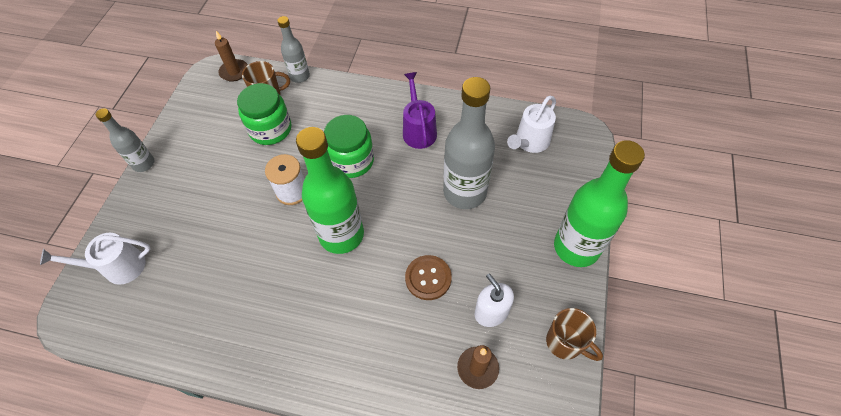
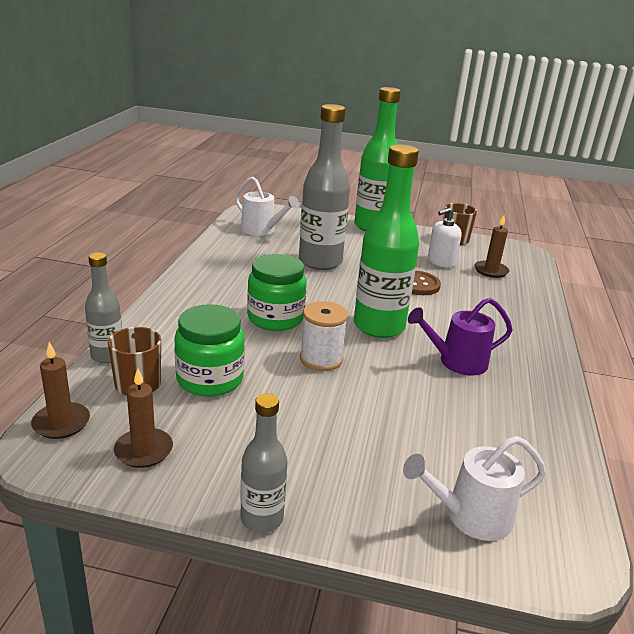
camera: 95 degrees left, 30 degrees down
(118, 267) = (471, 516): white watering can -> white watering can turned 90 degrees clockwise
(206, 109) = (143, 450): none -> brown candle
(418, 130) = (235, 278): purple watering can -> purple watering can (457, 362)

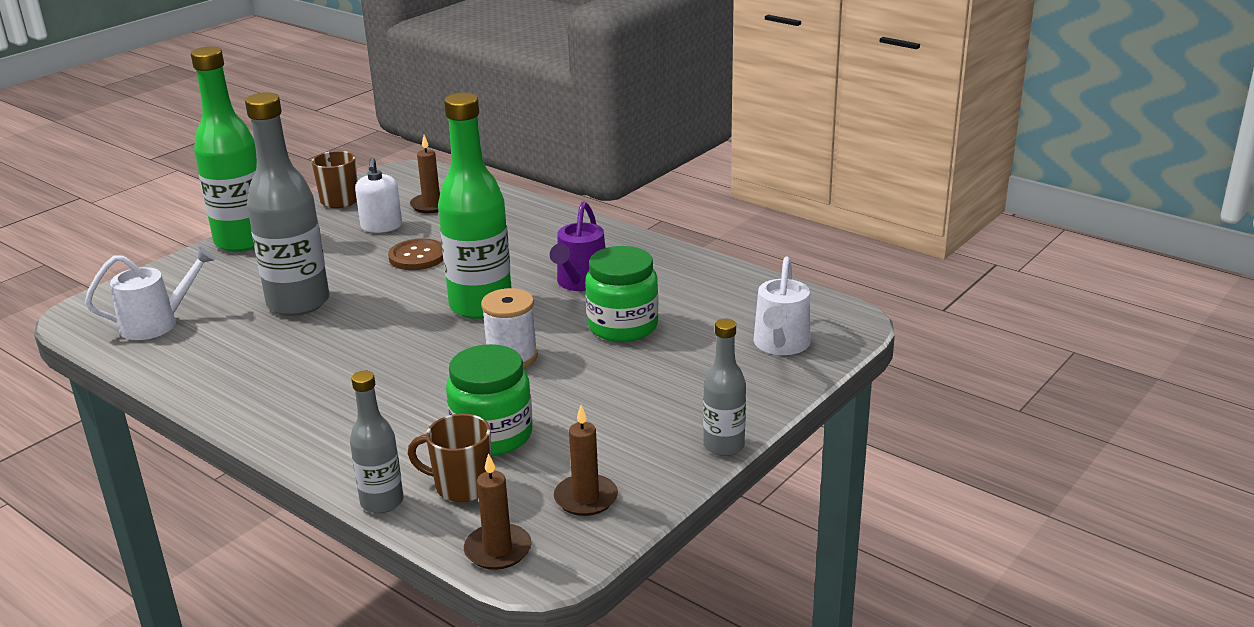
camera: 60 degrees left, 0 degrees up
(275, 318) = (404, 366): green jar -> green jar (623, 326)

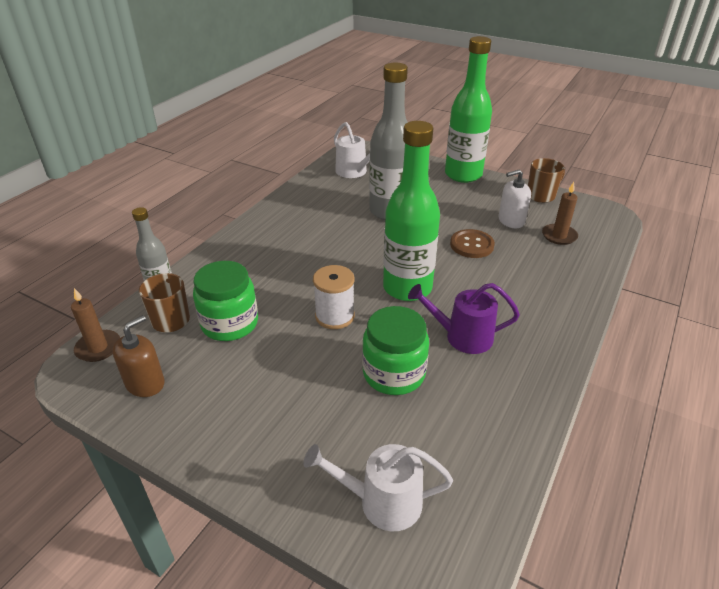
camera: 80 degrees right, 10 degrees up
(586, 498) = (145, 383): brown candle -> brown soap dispenser
(724, 446) = (203, 465): grey bottle -> none

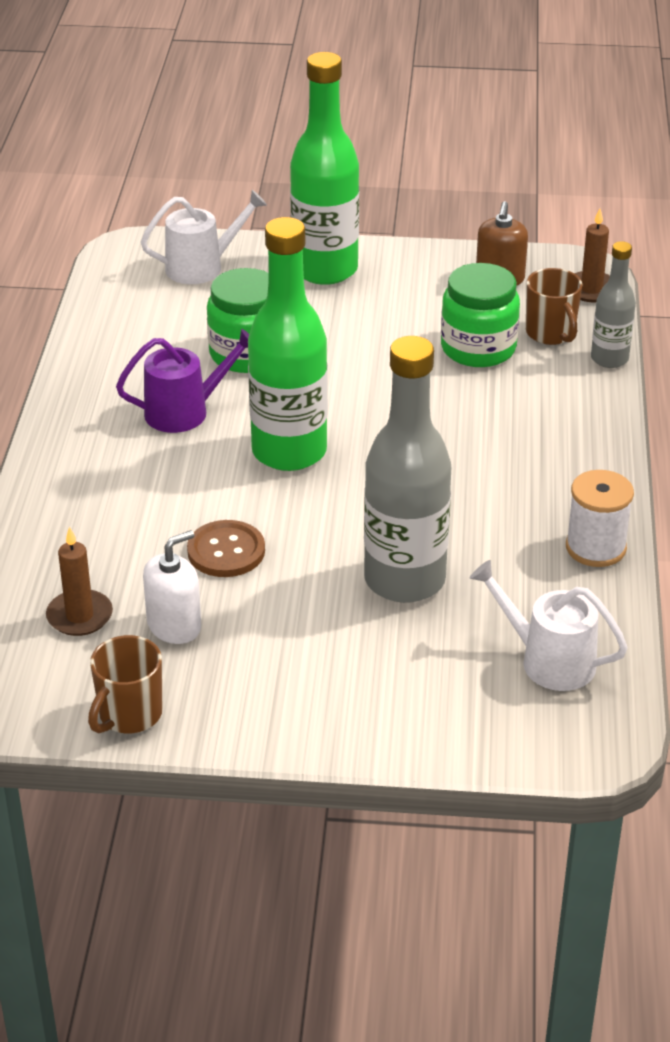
camera: 155 degrees right, 0 degrees up
(335, 316) = (359, 390): white spool -> white spool (595, 548)
(463, 175) = (316, 729): green bottle -> green bottle (325, 270)

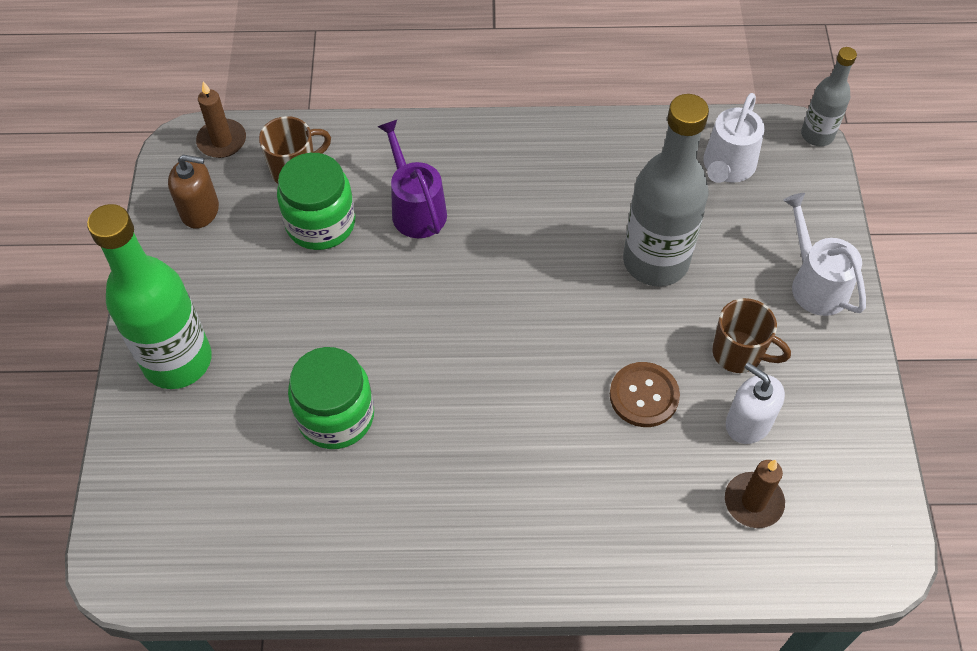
camera: 95 degrees left, 20 degrees up
(129, 715) = (861, 441): brown mug -> brown mug (739, 353)
(184, 412) = (439, 460): purple watering can -> purple watering can (416, 209)
(201, 267) = (166, 483): white watering can -> white watering can (815, 284)
(289, 452) = (494, 361): green bottle -> none
(595, 548) = (592, 139): white spool -> none
(609, 359) = (334, 129): grey bottle -> grey bottle (817, 135)

